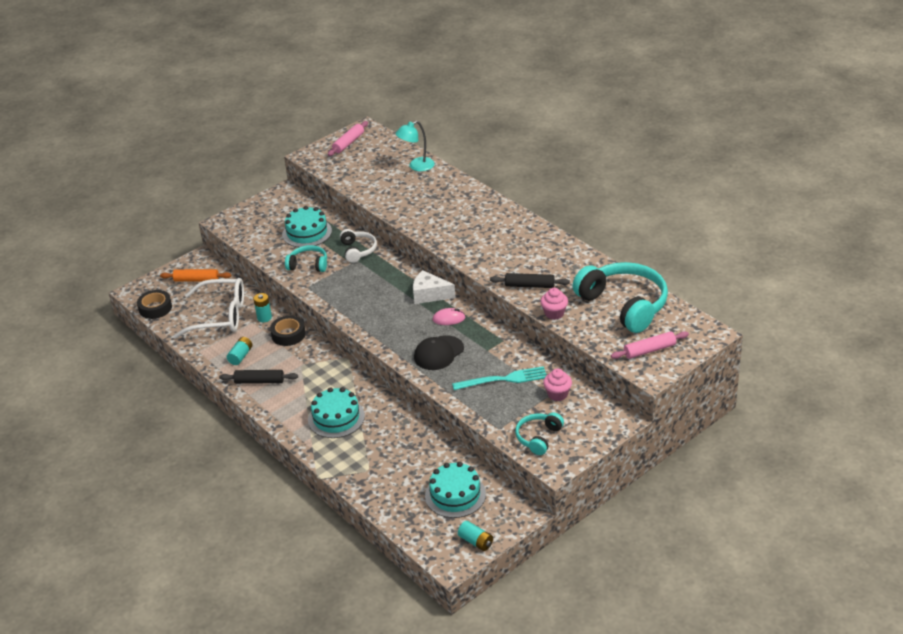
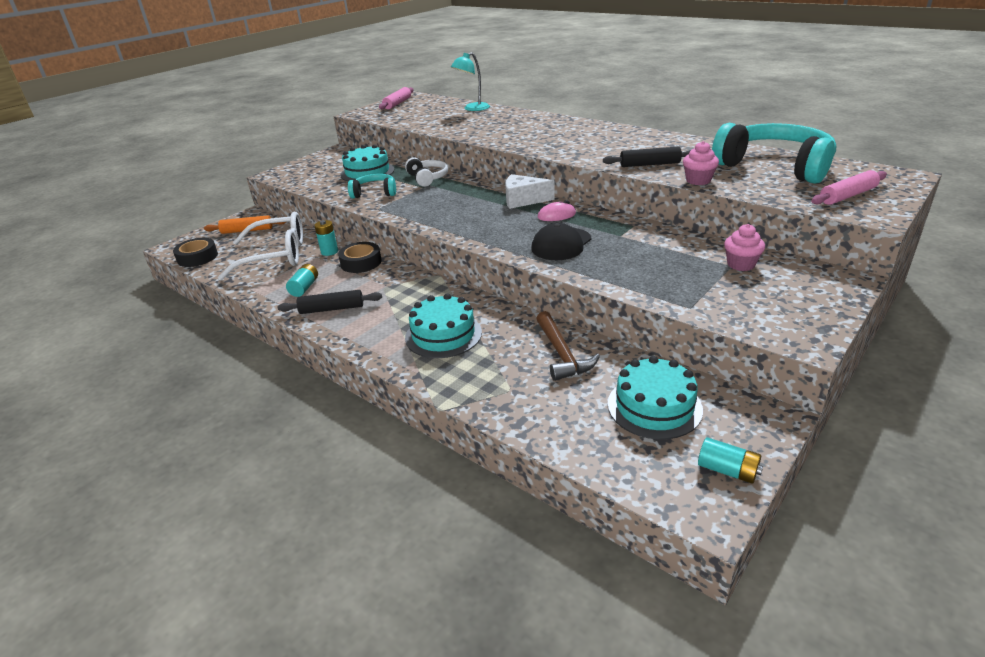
camera: 10 degrees left, 5 degrees down
(413, 446) = (562, 354): none -> brown hammer
(504, 379) = (660, 258): turquoise fork -> none
(538, 437) = (753, 311): turquoise headphones -> none

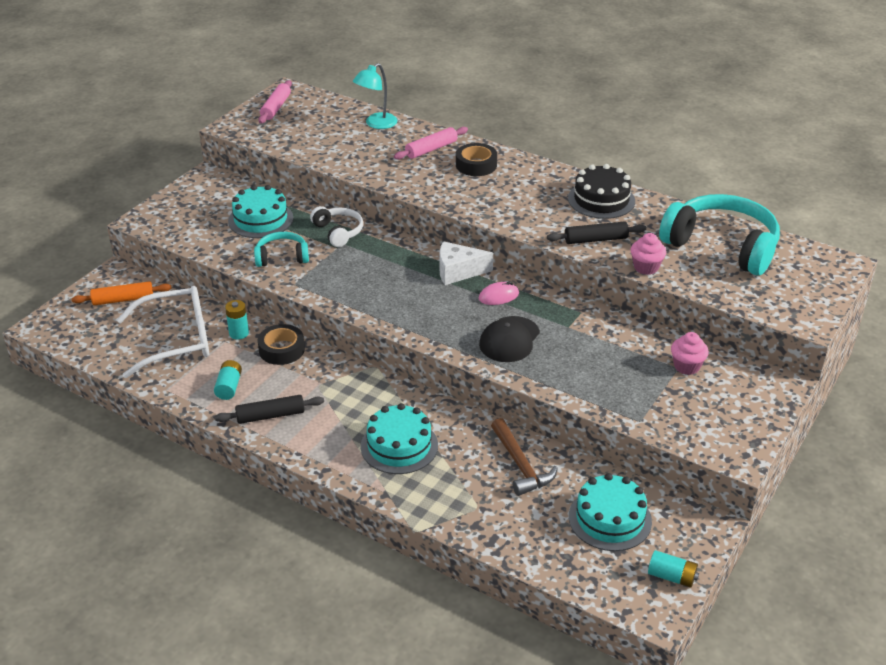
camera: 10 degrees left, 5 degrees up
(197, 257) = (80, 343): black tape -> black tape (476, 165)
(657, 142) = (601, 200): none -> black cake
(847, 196) = (786, 293): pink rolling pin -> pink rolling pin (431, 149)

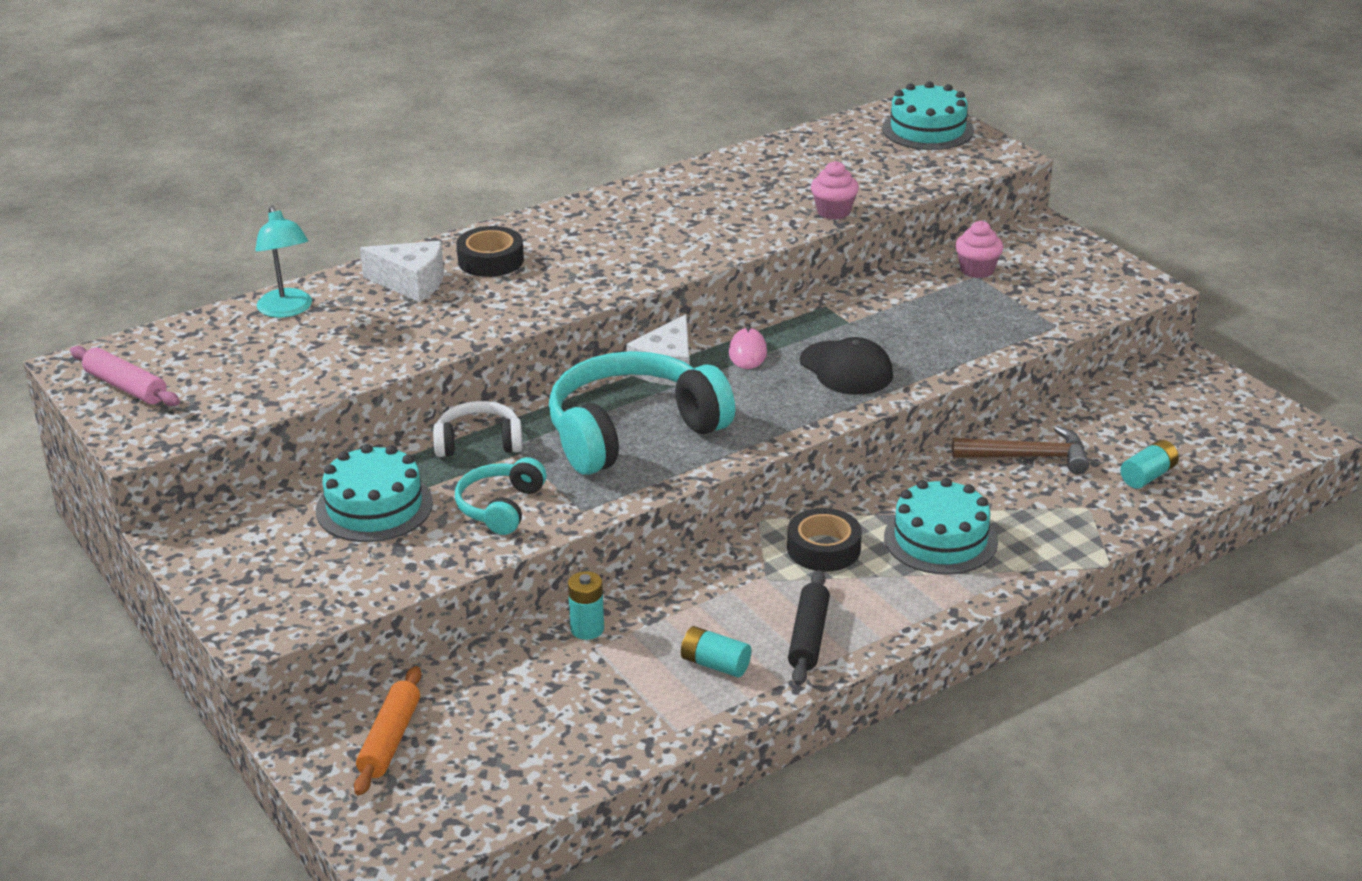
camera: 65 degrees left, 5 degrees down
(177, 340) = (555, 697): white glasses -> none
(281, 350) = (660, 595): black tape -> black tape (823, 549)
(431, 149) = (411, 283): pink rolling pin -> white cheese
(596, 239) = (748, 226): black rolling pin -> none
(601, 200) = (662, 199): black cake -> none
(610, 519) = (1151, 422): turquoise cake -> turquoise cake (927, 129)
(671, 576) = (1257, 411): turquoise battery -> turquoise battery (1148, 476)
(722, 246) = (827, 157): turquoise headphones -> turquoise headphones (632, 431)

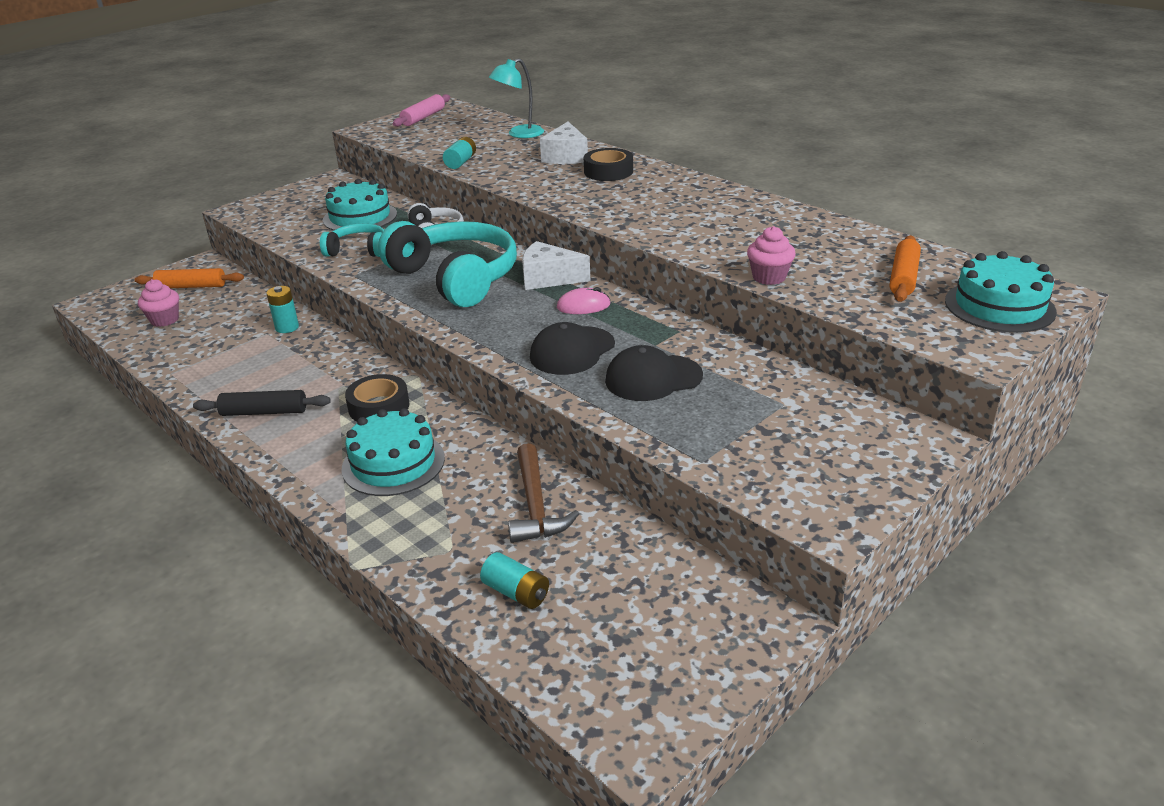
camera: 80 degrees right, 0 degrees up
(715, 664) = (239, 378): turquoise battery -> turquoise battery (460, 162)
(859, 154) = (903, 277): none -> orange rolling pin
(914, 331) = (653, 378): none -> black cap
(977, 270) = (796, 403): pink cupcake -> pink cupcake (164, 320)

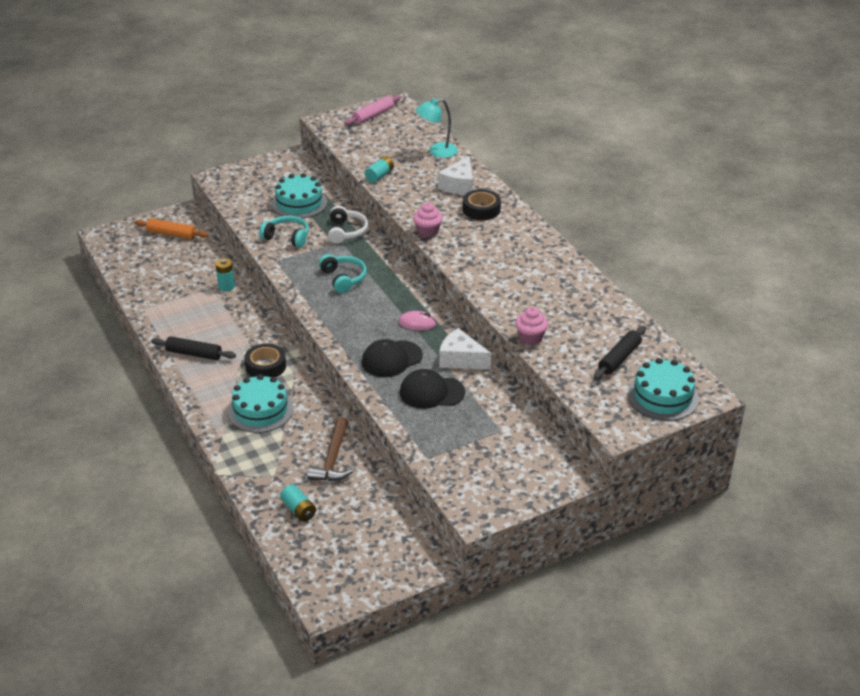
camera: 15 degrees right, 5 degrees up
(164, 320) = (148, 261): pink cupcake -> pink cupcake (428, 232)
(456, 278) = (343, 278): turquoise headphones -> turquoise headphones, size x0.51
(548, 278) = (406, 293): white cheese -> white cheese (461, 359)
(903, 277) = (619, 358): orange rolling pin -> black rolling pin

